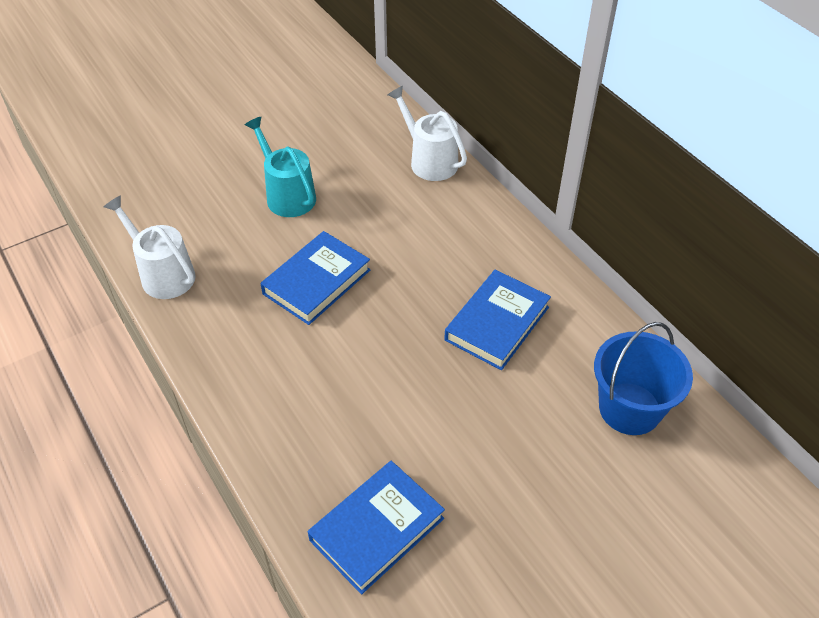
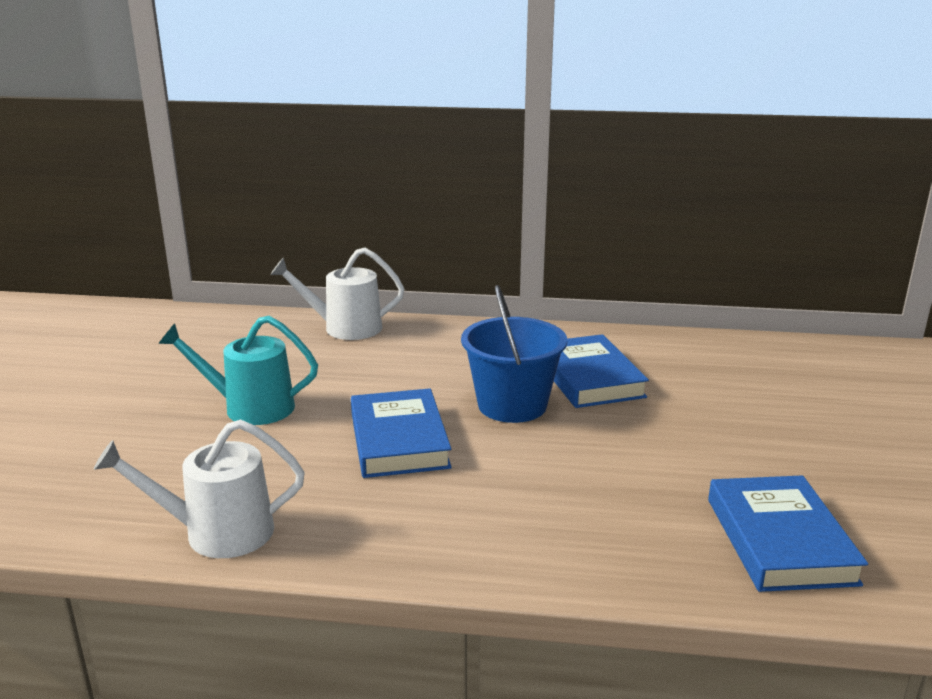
camera: 50 degrees left, 25 degrees down
(630, 408) = (754, 365): blue bucket -> blue bucket (512, 405)

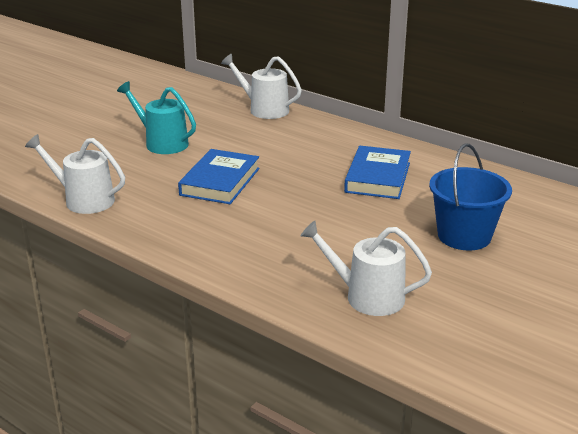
camera: 30 degrees right, 5 degrees up
(512, 405) = (308, 180): blue bucket -> blue bucket (464, 236)
(780, 540) = (367, 297): blue book -> white watering can

